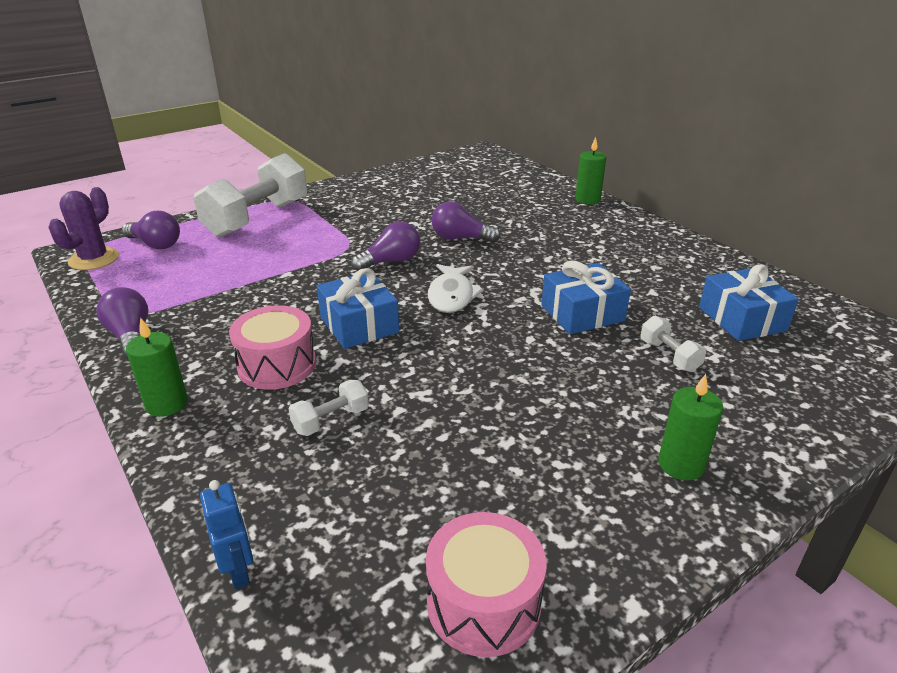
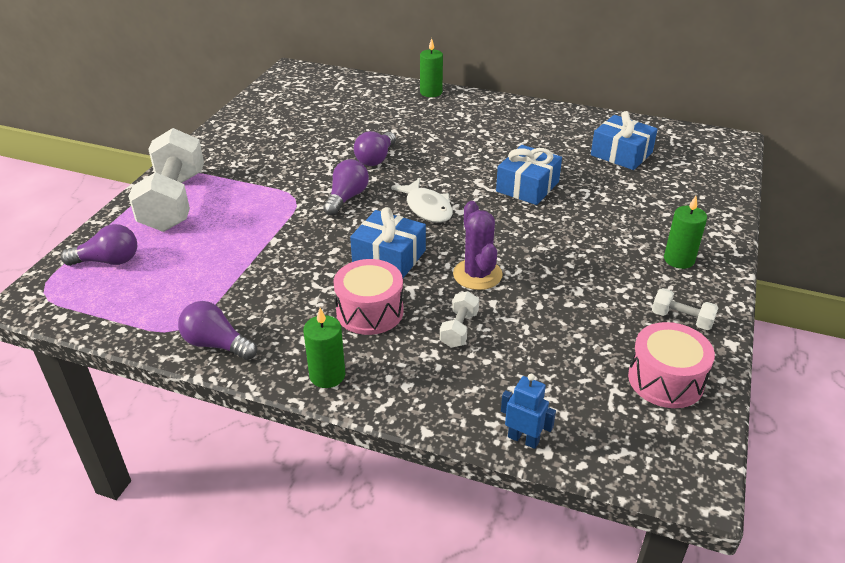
camera: 35 degrees left, 5 degrees up
(94, 259) = (65, 298): purple cactus -> purple cactus (477, 274)
(460, 238) = (376, 158): purple light bulb -> purple light bulb turned 45 degrees counterclockwise
(669, 356) = (607, 196): white dumbbell -> white dumbbell (681, 319)

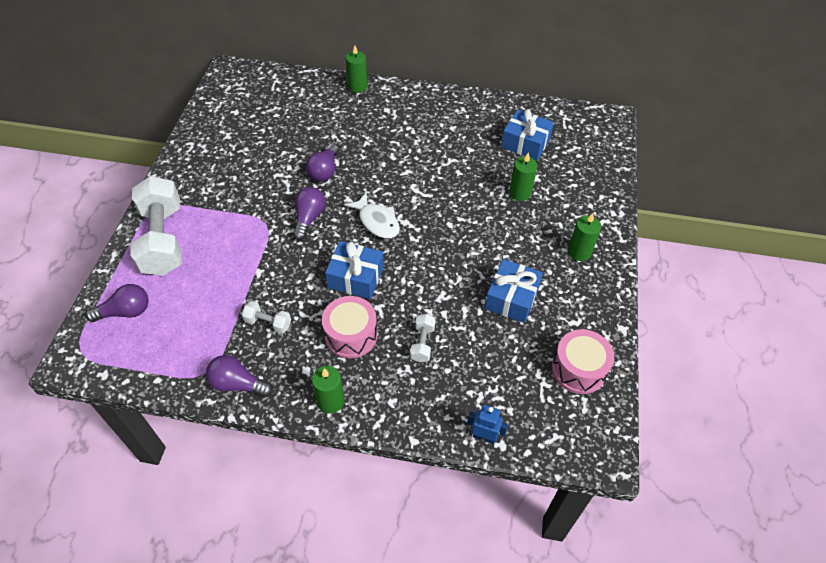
camera: 10 degrees left, 15 degrees up
(477, 274) = (428, 287): purple cactus -> none
(527, 186) = (454, 188): blue gift -> blue gift (511, 298)
(608, 197) = (520, 193): none -> green candle
(681, 319) = (586, 311): white dumbbell -> white dumbbell (268, 323)

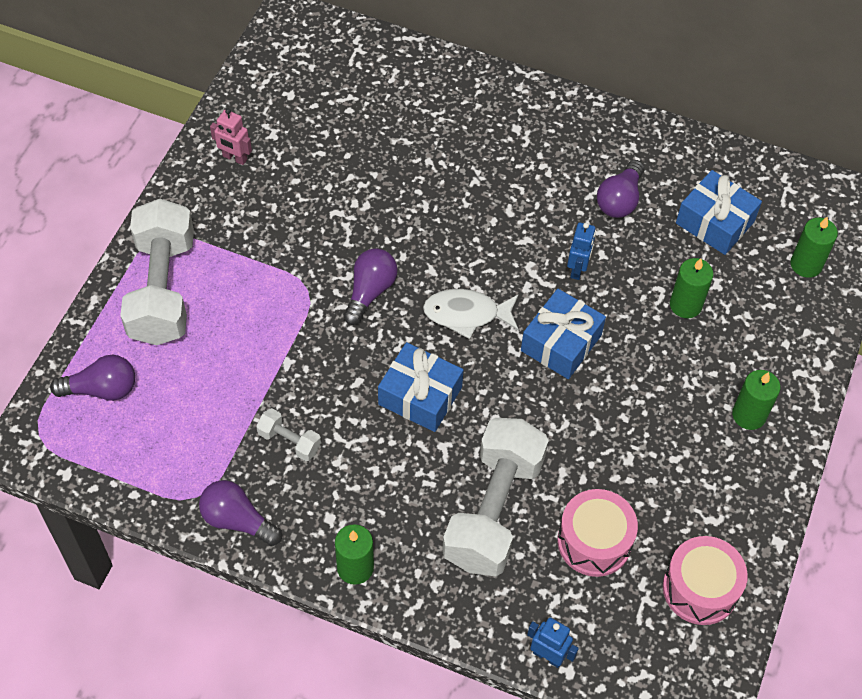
camera: 10 degrees right, 5 degrees up
(203, 153) = (234, 158): none -> pink robot
(324, 171) = (405, 218): purple light bulb -> purple light bulb (619, 200)
(351, 335) = (398, 480): pink drum -> pink drum (594, 541)
(357, 87) = (479, 80): green candle -> green candle (806, 264)
(377, 221) = (466, 314): white fish -> white fish turned 120 degrees clockwise
(422, 343) = (493, 510): white dumbbell -> white dumbbell, size x2.33
(445, 183) = (577, 269): none -> blue robot
(511, 298) = (633, 467): blue gift -> blue gift (561, 343)

